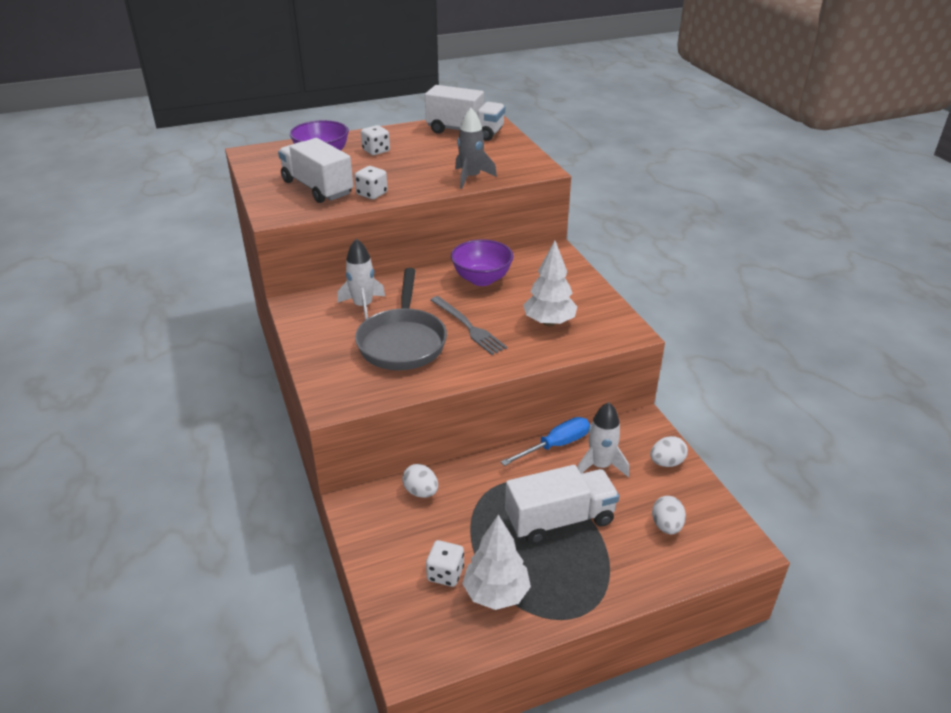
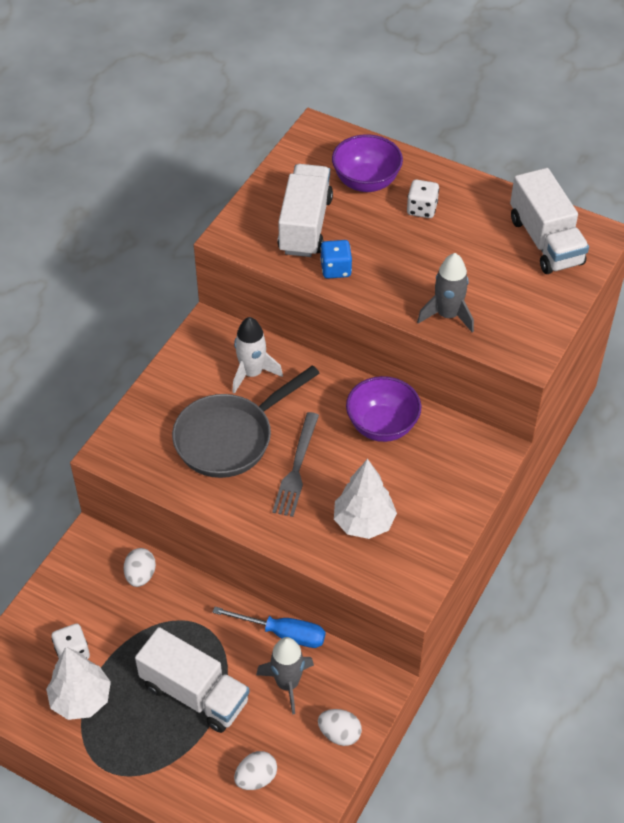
camera: 50 degrees right, 15 degrees up
(372, 194) = (336, 269): white dice -> blue dice
(600, 465) = (287, 684): white rocket -> grey rocket

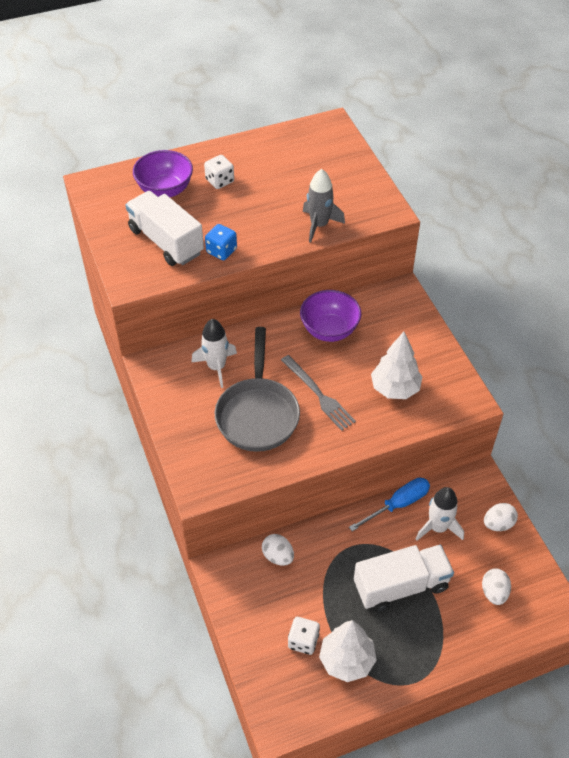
camera: 50 degrees left, 0 degrees up
(287, 684) = (438, 527): grey rocket -> white rocket
(545, 241) = (310, 147): white truck -> none

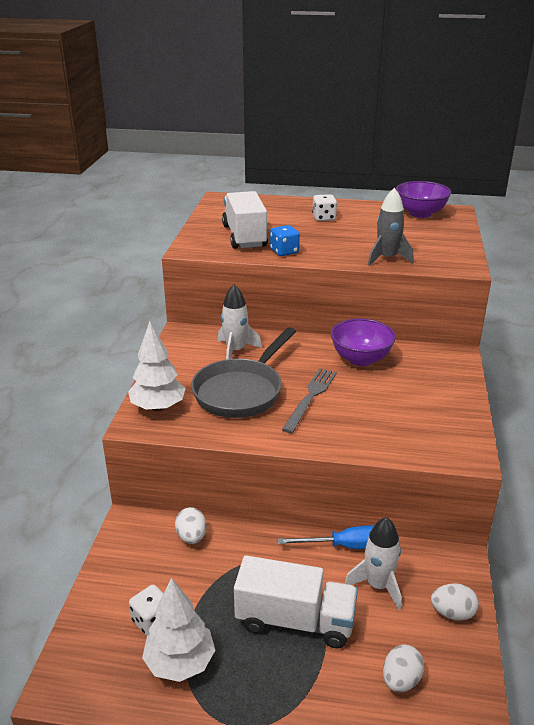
camera: 30 degrees right, 20 degrees down
(165, 190) = (274, 213): purple bowl -> purple bowl (420, 214)
(318, 394) = (310, 397): grey fork -> grey fork turned 150 degrees counterclockwise
(395, 388) = (391, 418): white tree -> white tree (158, 407)

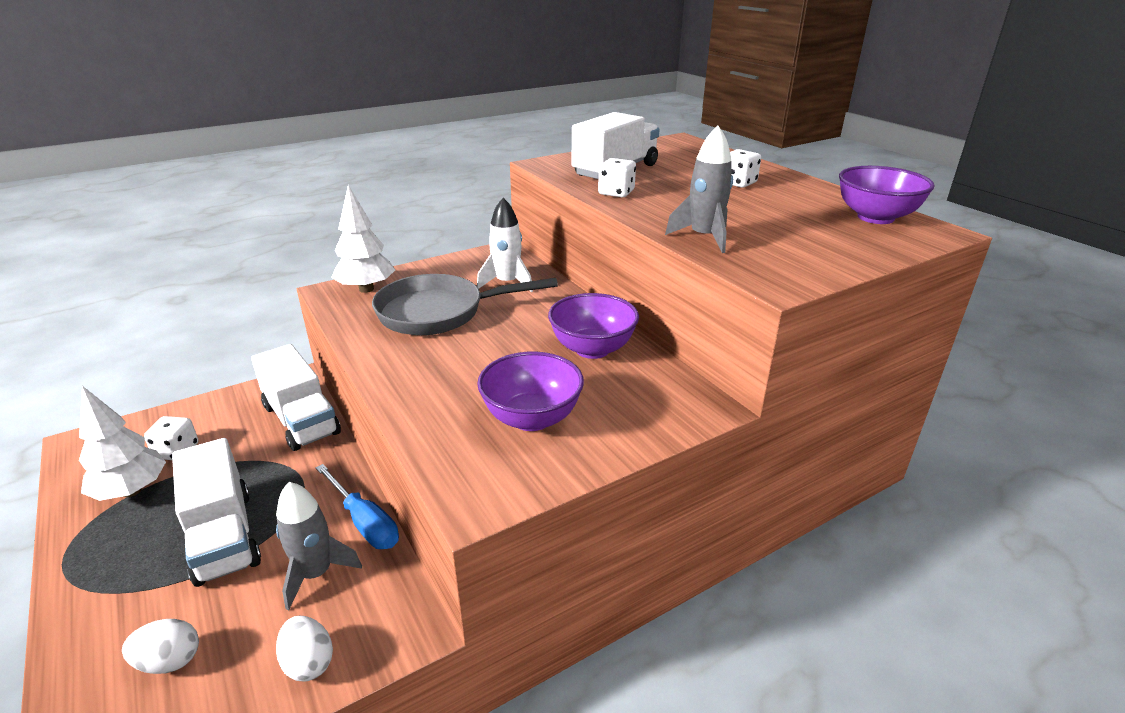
camera: 50 degrees right, 0 degrees up
(191, 537) = (301, 420): white egg -> white truck
(284, 251) = (616, 193): blue dice -> white dice
(310, 397) = (474, 350): grey fork -> none
(377, 585) = (316, 573): white rocket -> grey rocket
(410, 408) = (531, 418): none -> purple bowl

